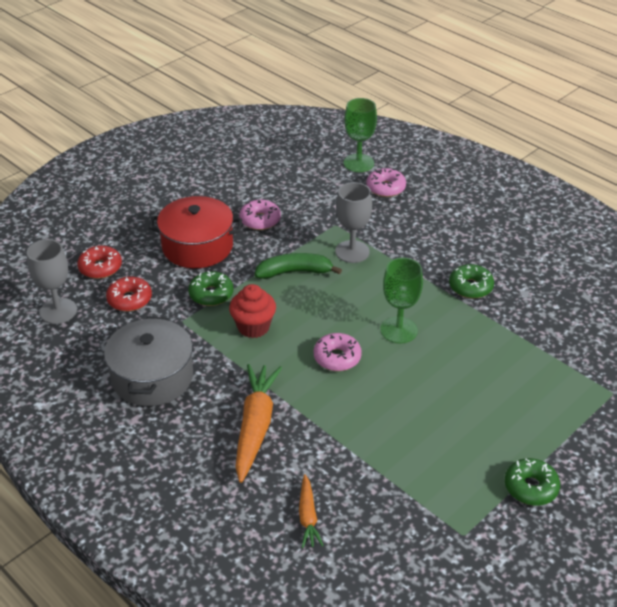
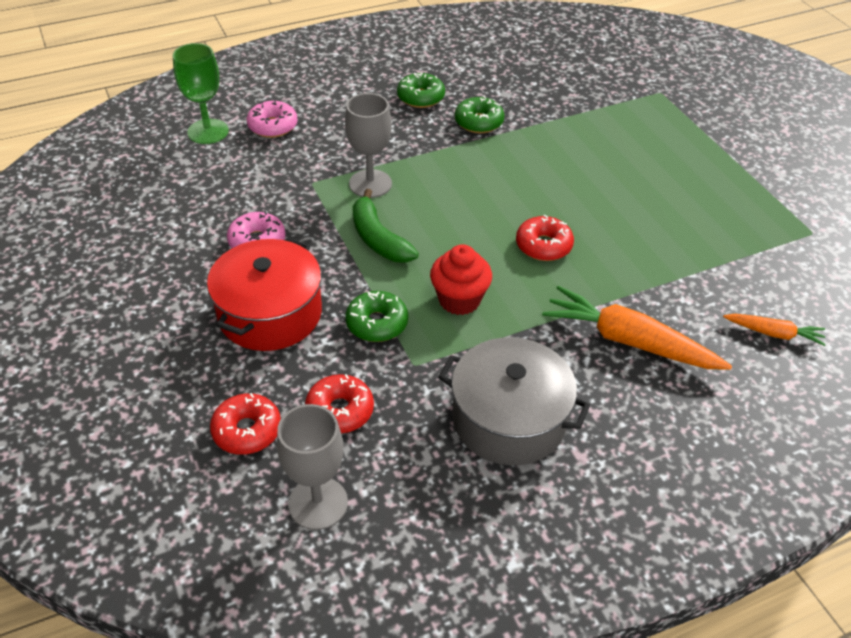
camera: 70 degrees left, 5 degrees up
(294, 272) = (378, 239): green banana -> green banana turned 45 degrees counterclockwise
(337, 358) = (543, 246): pink donut -> red donut
(399, 330) = (520, 189): green goblet -> none
(530, 487) = (763, 174): green donut -> green donut (420, 97)

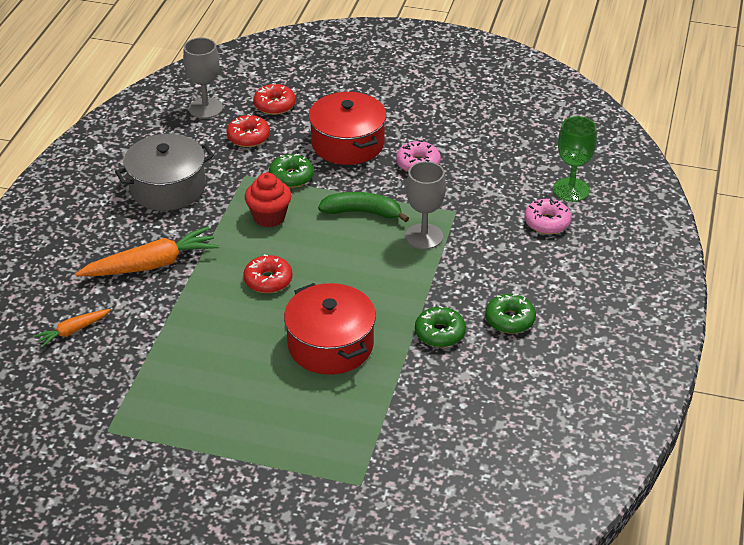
camera: 130 degrees right, 5 degrees down
(565, 168) = (330, 345): none -> red pot

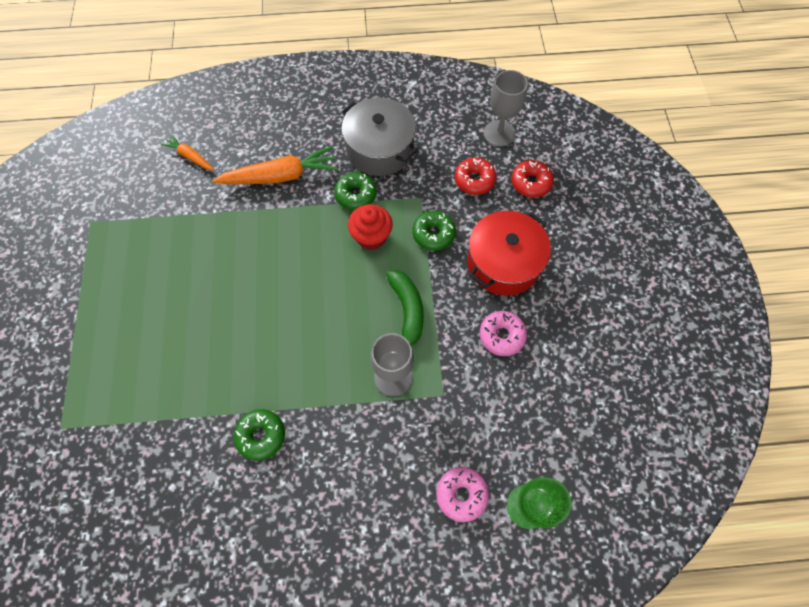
camera: 70 degrees right, 25 degrees up
(151, 265) = (280, 176): orange carrot -> orange carrot turned 60 degrees counterclockwise
(268, 280) = (288, 267): red donut -> none
(330, 345) = (221, 345): red pot -> none
(510, 320) = (298, 498): green donut -> green donut (356, 195)

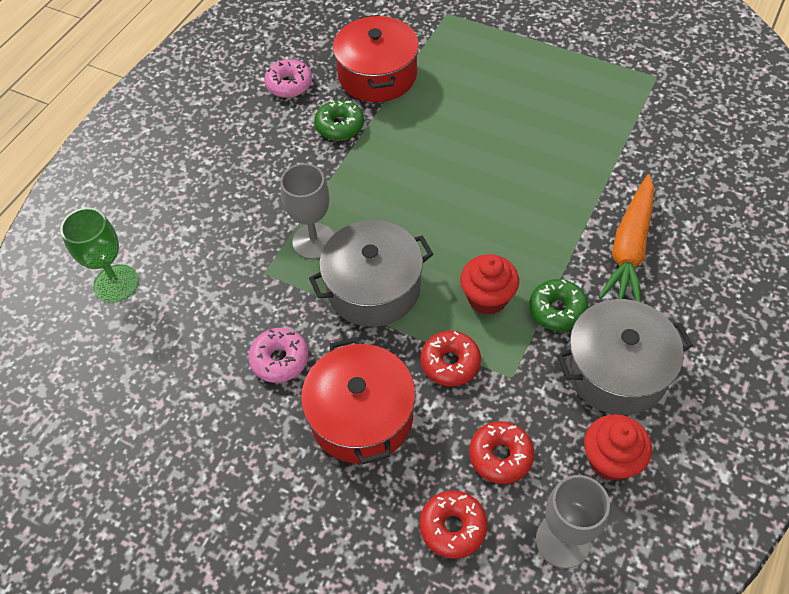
camera: 125 degrees right, 10 degrees down
(179, 442) = (377, 75): none -> red pot
(190, 156) = (706, 177): orange carrot -> none
(407, 310) = (373, 288): green banana -> grey pot
(433, 234) = (450, 363): green donut -> red donut
(439, 131) = (610, 460): none -> red cupcake
(461, 494) = (170, 240): pink donut -> pink donut (289, 84)

